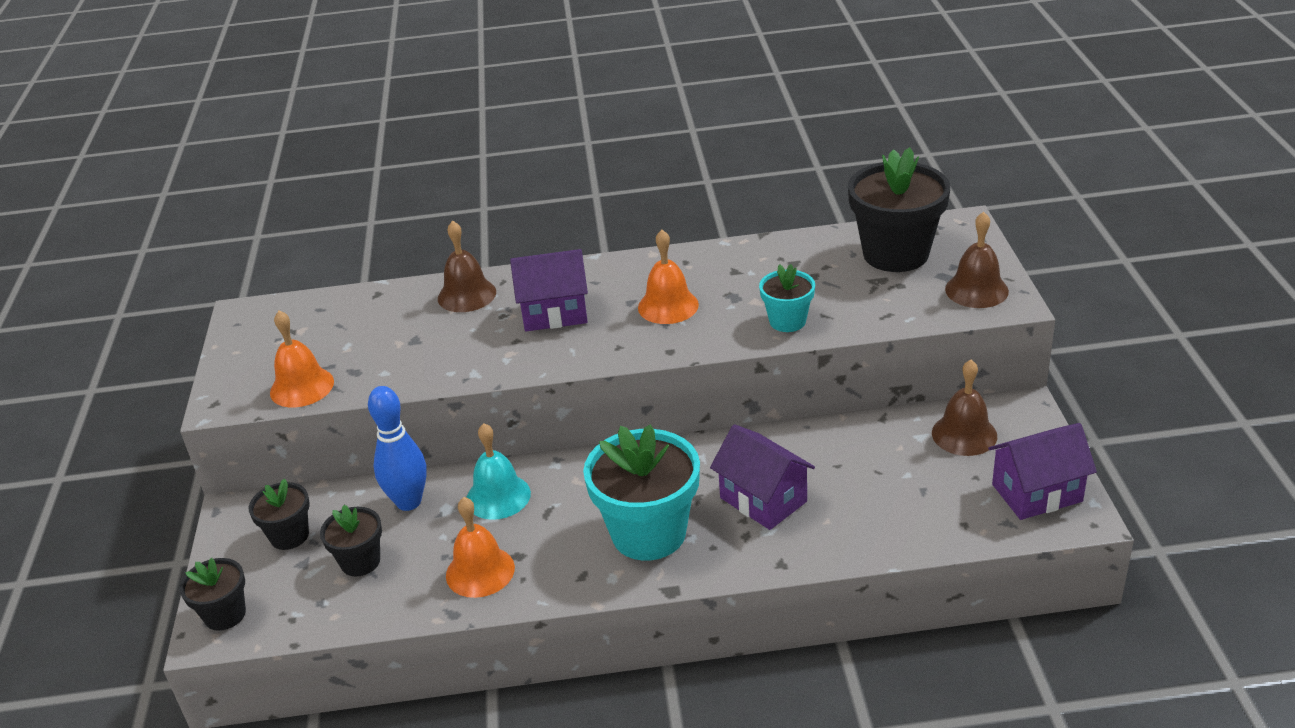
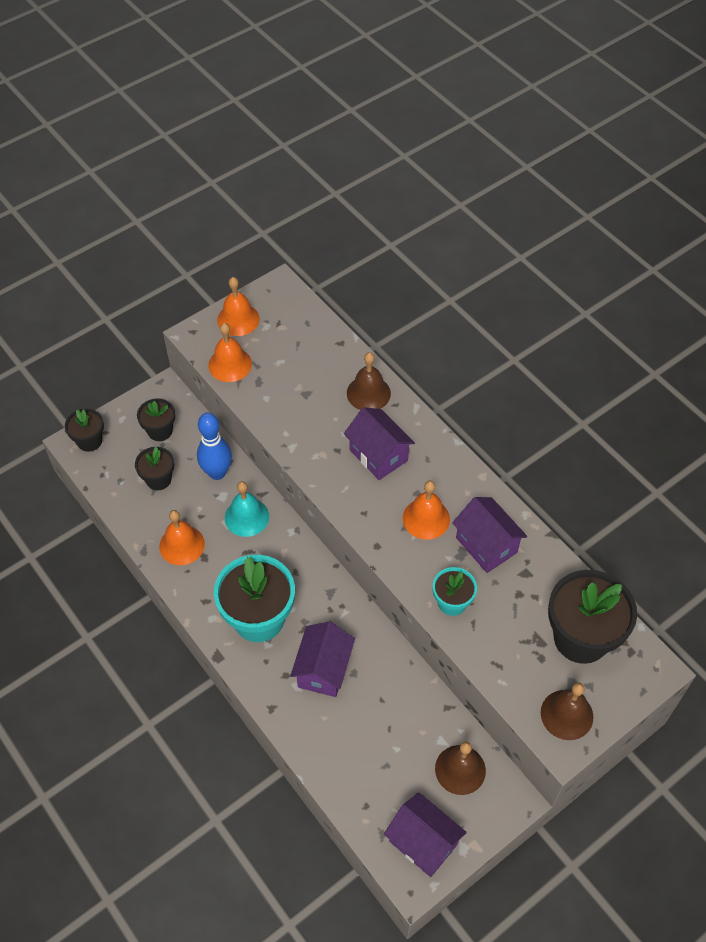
camera: 55 degrees right, 20 degrees up
(246, 360) = (238, 319): none -> orange bell
(738, 277) = (486, 545): none -> purple house

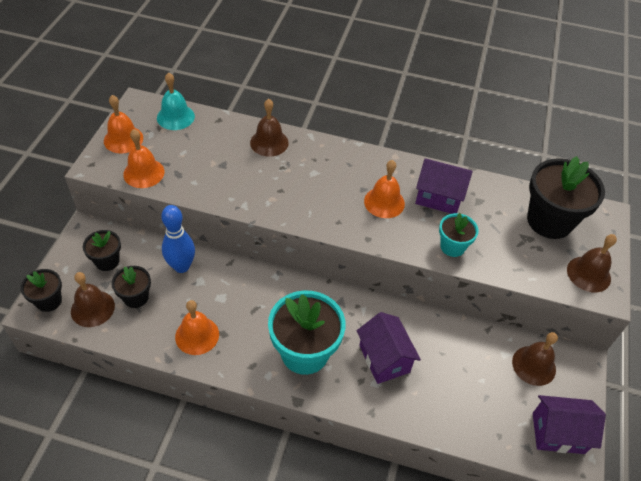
camera: 40 degrees left, 5 degrees down
(118, 468) = (92, 308): none -> brown bell
(246, 517) = (232, 285): turquoise bell -> turquoise bell (175, 117)
(378, 455) = (313, 178): purple house -> none

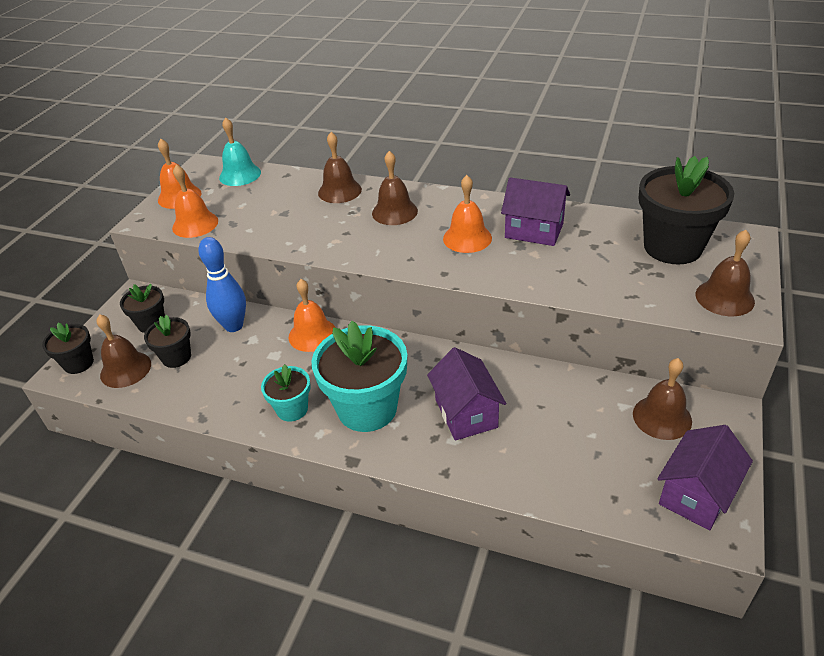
camera: 10 degrees right, 10 degrees down
(197, 335) = (240, 393): orange bell -> orange bell (312, 334)
(320, 169) = (394, 212): none -> brown bell
(452, 246) = (548, 277): turquoise flower pot -> turquoise flower pot (292, 409)
(558, 433) = (696, 494): purple house -> purple house turned 60 degrees counterclockwise

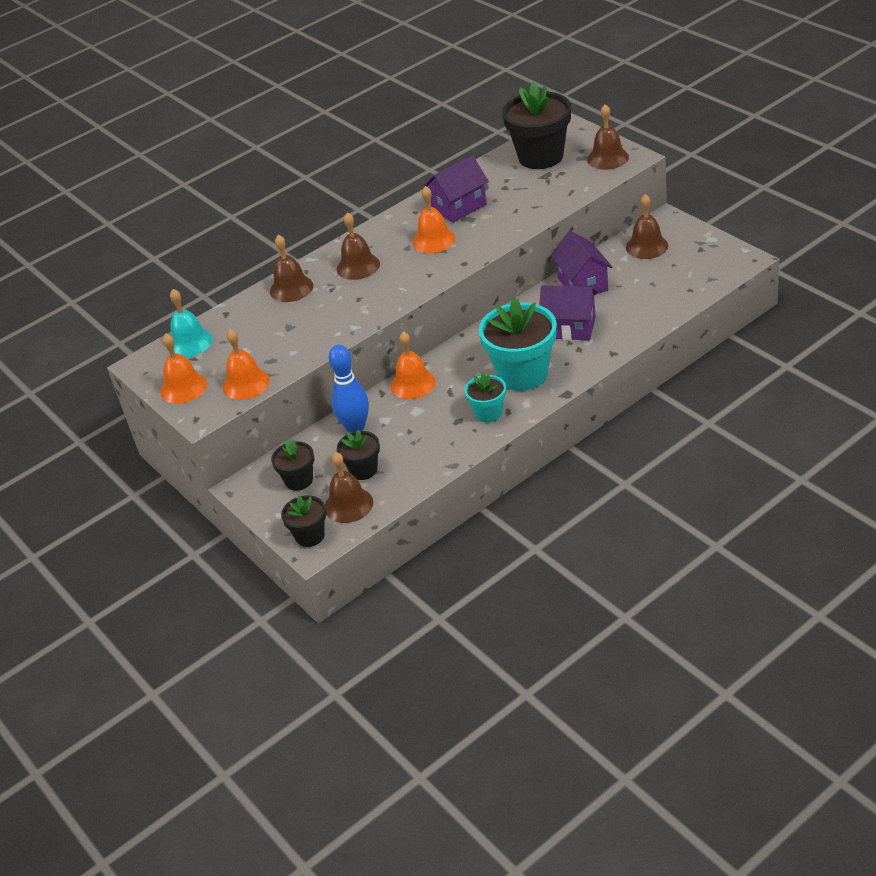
camera: 55 degrees left, 0 degrees up
(696, 494) = (712, 258): purple house -> purple house (582, 284)

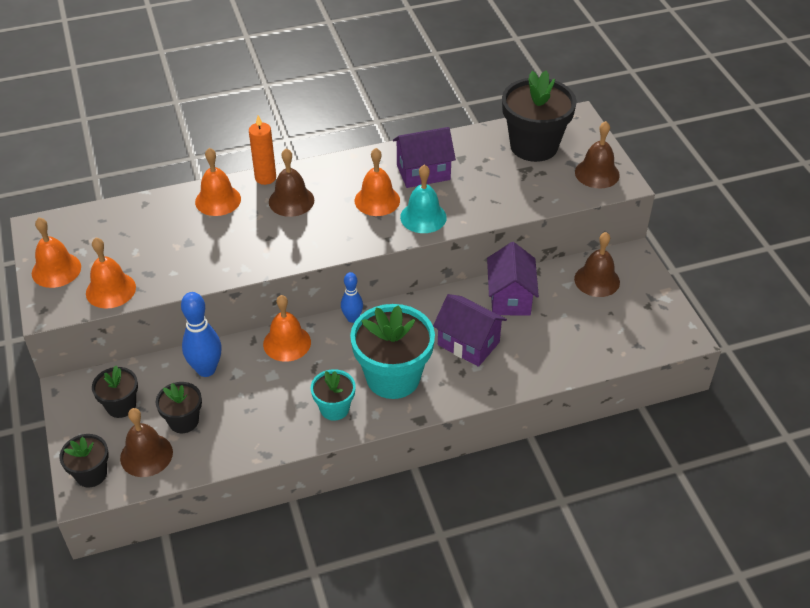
camera: 15 degrees right, 5 degrees up
(190, 342) = (94, 222): turquoise bell -> turquoise bell (423, 217)
(291, 288) = (218, 200): brown bell -> orange bell
(322, 258) = (265, 178): none -> orange candle
(457, 346) = (352, 318): none -> blue bowling pin

